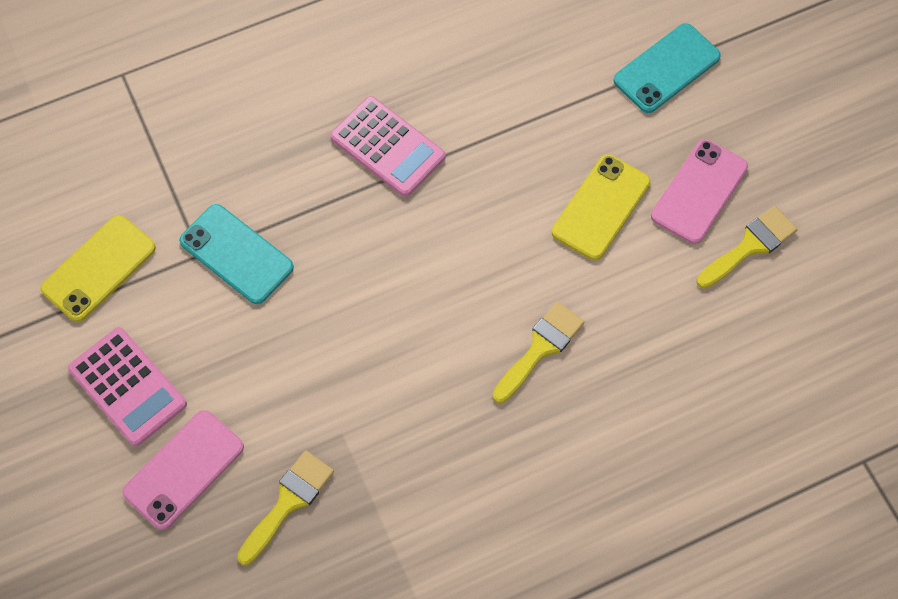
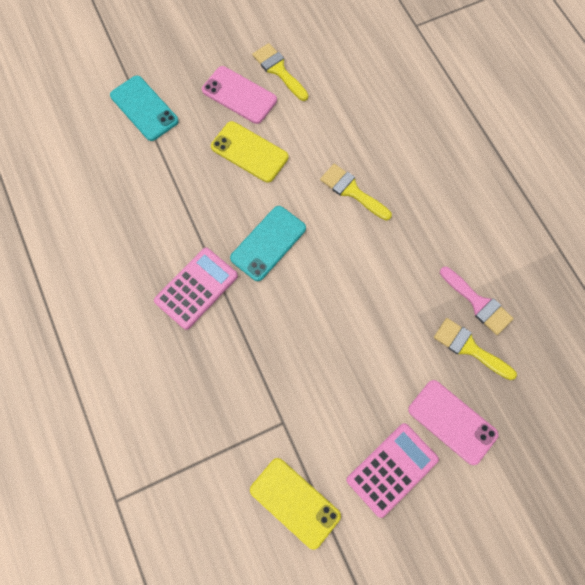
camera: 90 degrees left, 5 degrees up
(236, 254) = (283, 394): turquoise phone -> turquoise phone (268, 243)
(356, 521) = (478, 303): none -> pink brush

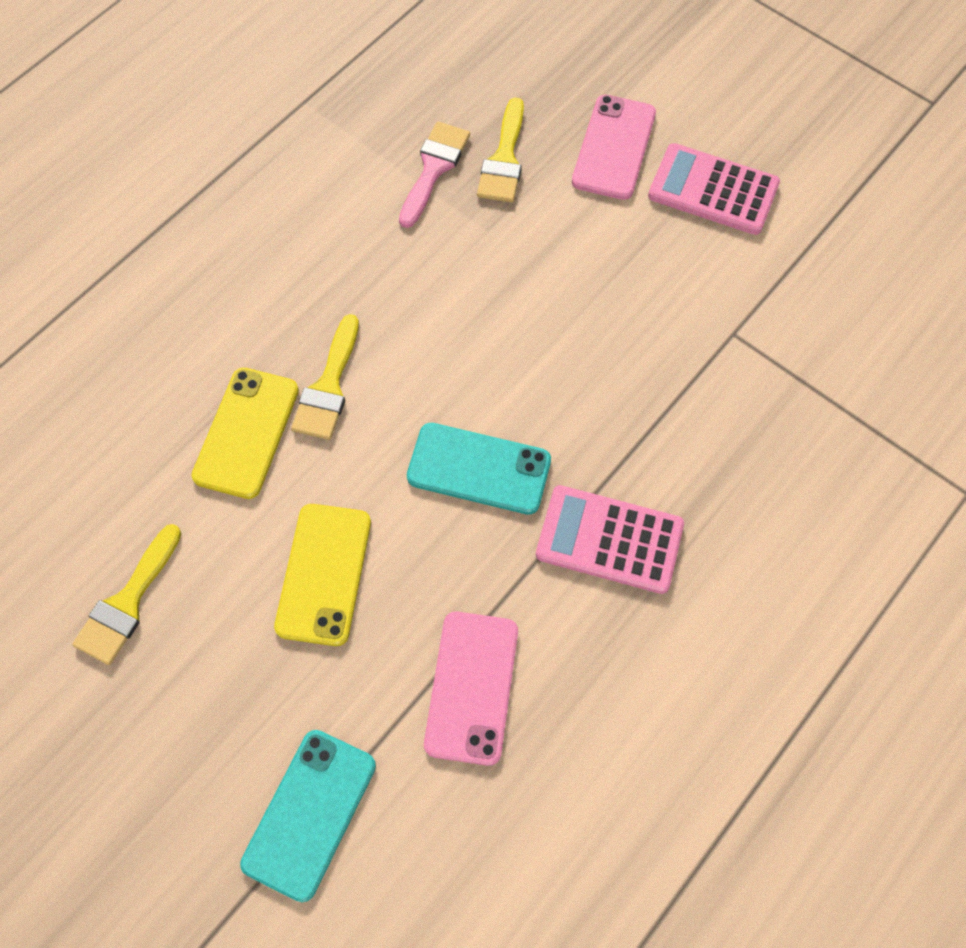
camera: 115 degrees left, 5 degrees down
(239, 95) = (210, 647): pink phone -> pink phone (472, 687)
(295, 502) = (822, 279): yellow phone -> yellow phone (246, 433)

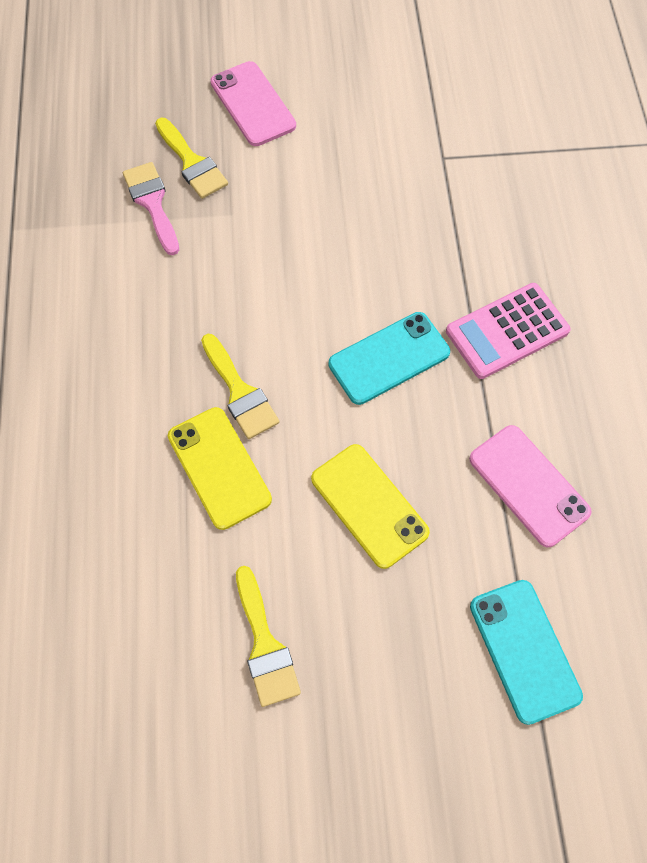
camera: 45 degrees left, 0 degrees up
(713, 190) = (339, 85): pink calculator -> none

